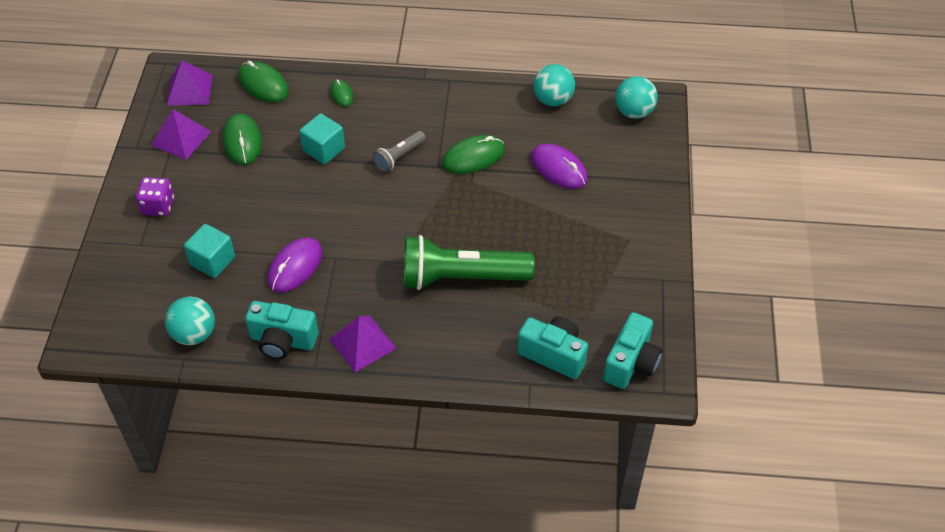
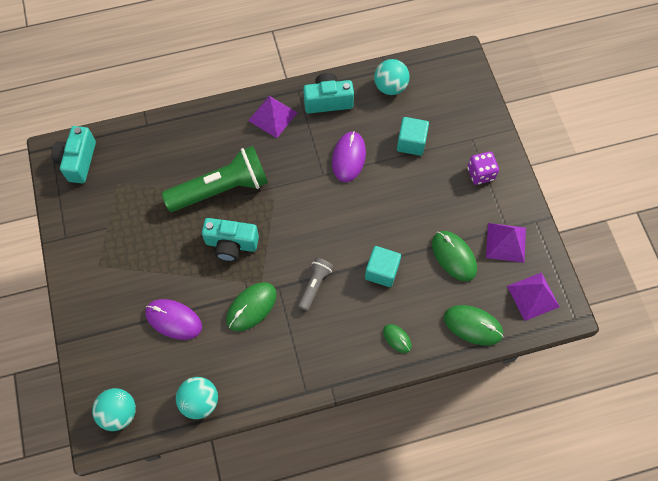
camera: 160 degrees right, 15 degrees up
(553, 354) = (135, 150): turquoise camera -> turquoise camera (231, 244)

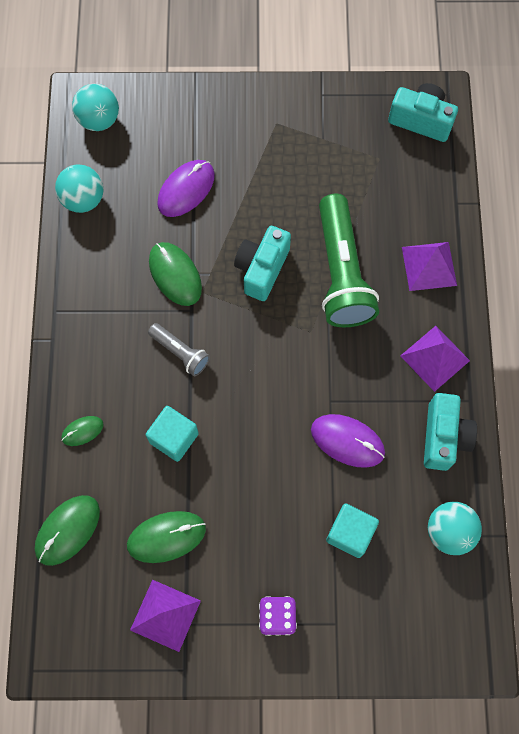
camera: 105 degrees right, 5 degrees up
(533, 296) = (80, 624): purple pyramid -> purple pyramid (429, 266)

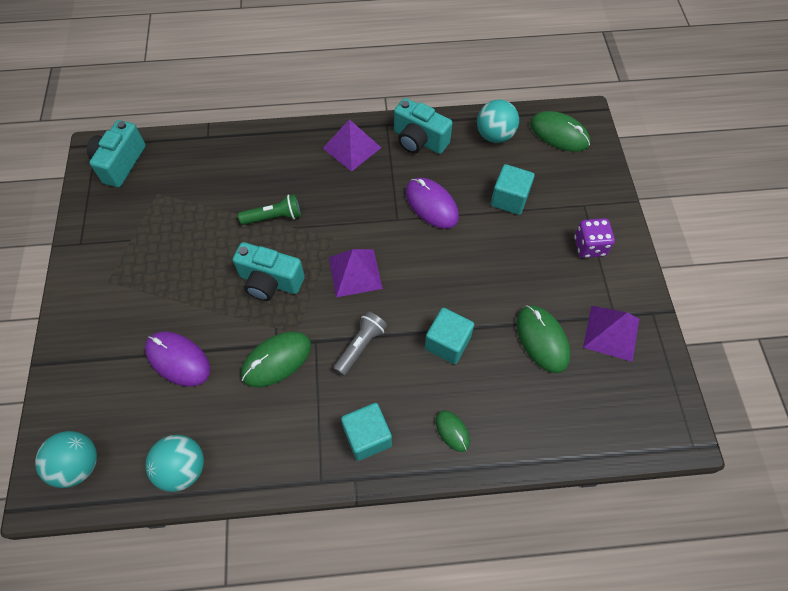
camera: 95 degrees left, 10 degrees down
(67, 530) = (554, 431): green mouse -> green mouse (559, 134)
(88, 353) = (367, 437): none -> turquoise cube
(341, 273) = (274, 217): green flashlight -> green flashlight, size x0.49
(347, 441) = (431, 205): purple mouse -> purple mouse turned 60 degrees counterclockwise
(429, 266) = (267, 154): purple pyramid -> purple pyramid (355, 272)
(443, 437) = (419, 140): turquoise camera -> turquoise camera turned 150 degrees counterclockwise

